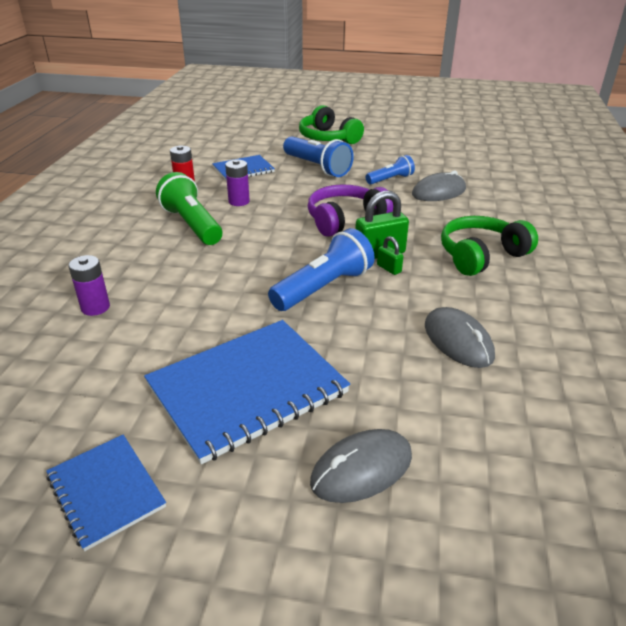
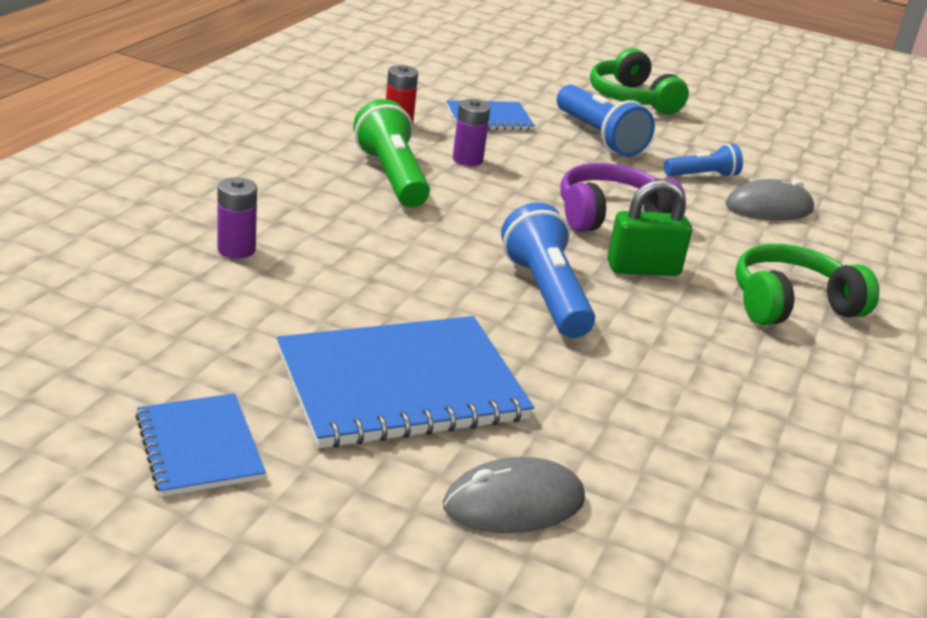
camera: 10 degrees right, 5 degrees down
(323, 288) = (545, 294): blue flashlight -> blue flashlight turned 75 degrees counterclockwise
(389, 268) = (648, 291): green padlock -> none
(458, 341) = (706, 398): grey mouse -> none

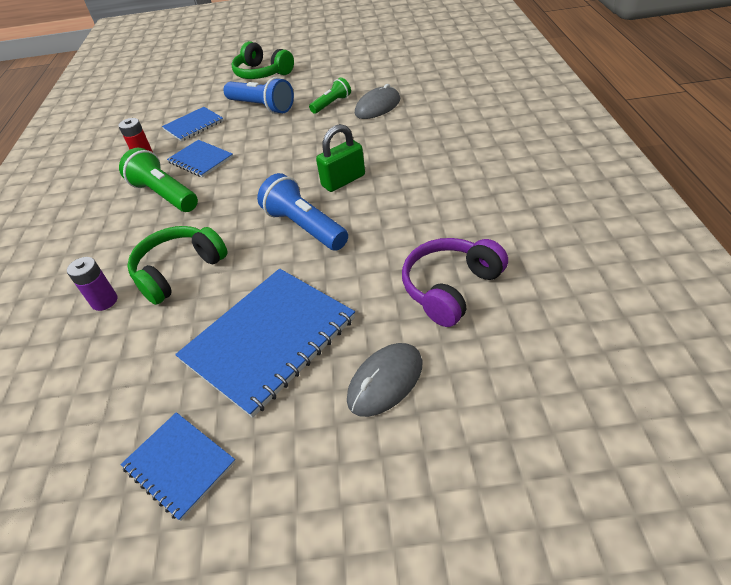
camera: 20 degrees left, 15 degrees up
(467, 160) = (200, 160): purple battery -> blue notebook
(611, 216) = (303, 155): purple headphones -> purple headphones (450, 288)
(702, 176) = (331, 104): blue flashlight -> green flashlight
(791, 304) = (430, 161): green headphones -> green headphones (179, 271)

